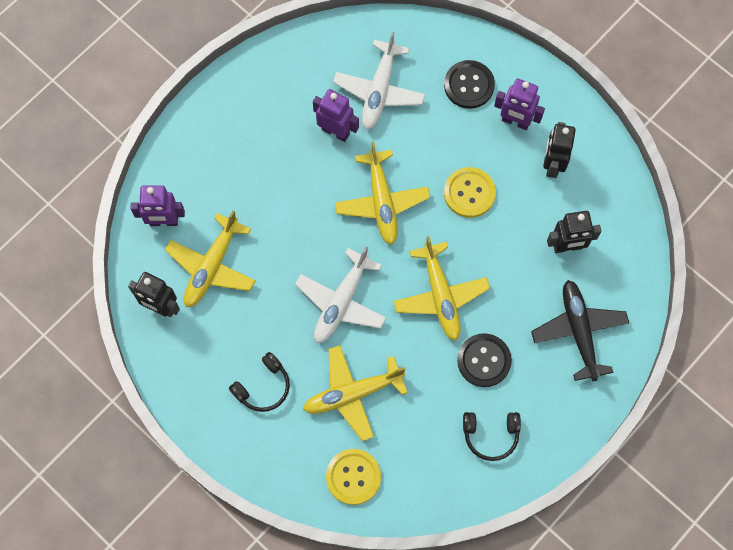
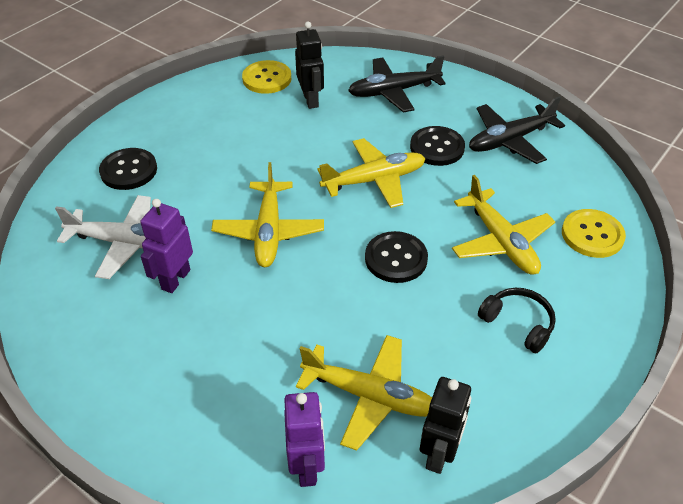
camera: 95 degrees left, 25 degrees down
(341, 302) = (396, 258): white plane -> black button
(382, 202) = (269, 232): yellow plane -> yellow plane turned 105 degrees clockwise
(469, 193) = (257, 165): yellow button -> yellow button (267, 79)
(490, 435) = (510, 140): black headphones -> black plane
(515, 121) = (176, 136): purple robot -> none
(552, 164) = (225, 111): black robot -> none

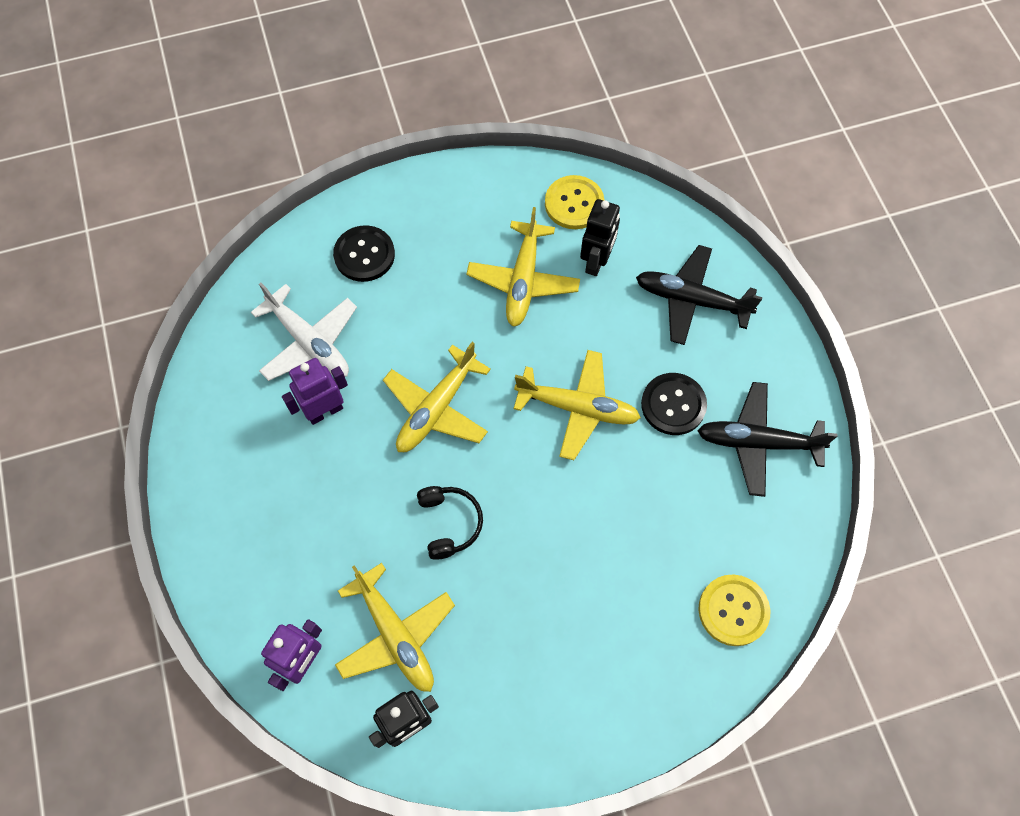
camera: 35 degrees right, 20 degrees up
(396, 258) = (525, 513): black button -> none
(501, 241) = (637, 559): yellow plane -> yellow plane (523, 281)
(518, 324) = (574, 654): black headphones -> black headphones (449, 523)

